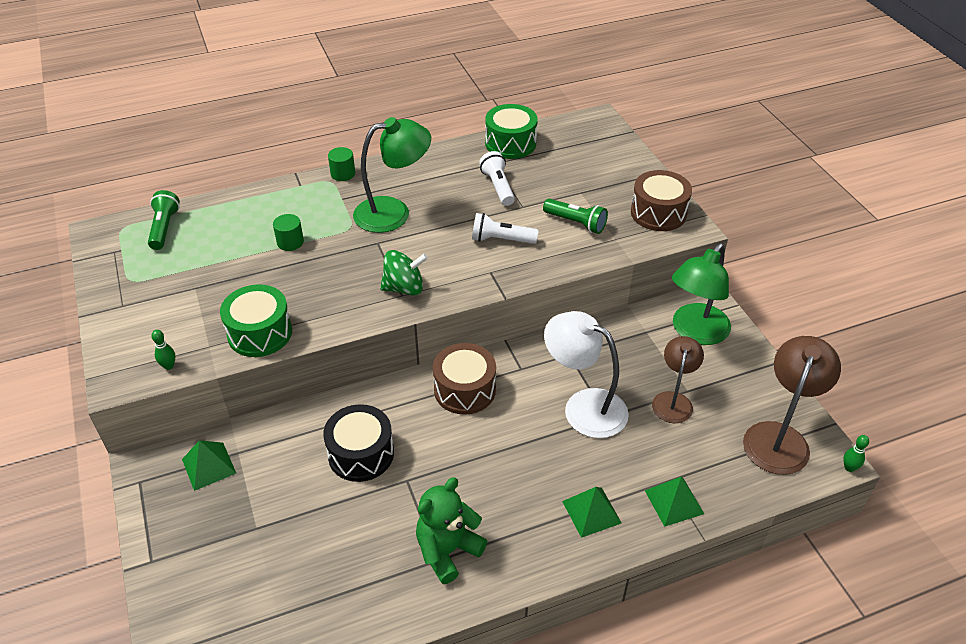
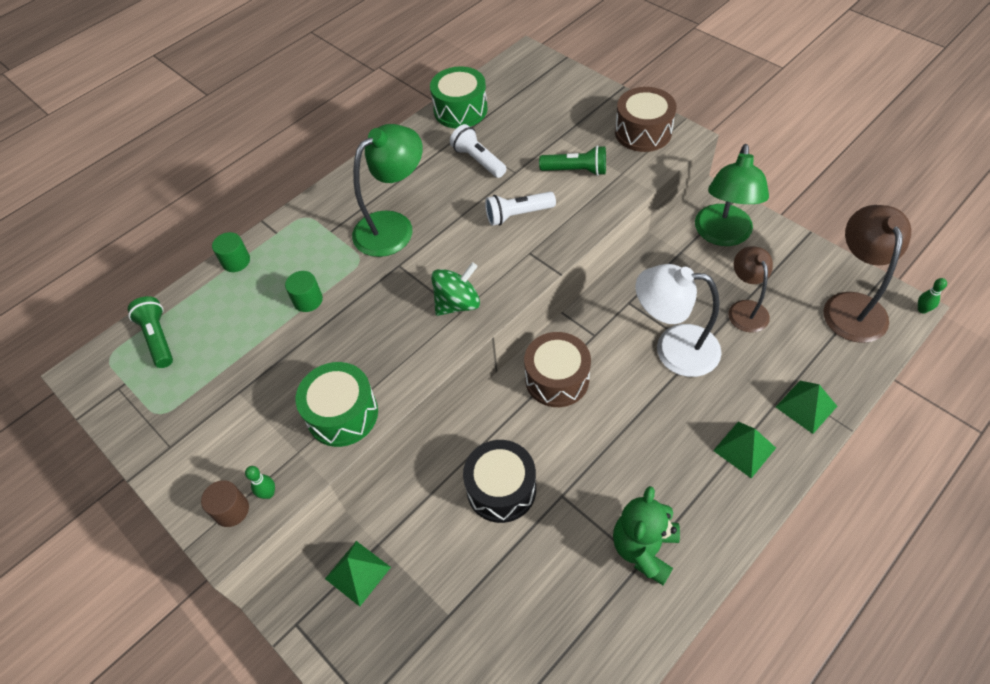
camera: 20 degrees left, 10 degrees up
(135, 366) = (231, 510): none -> brown cylinder
(343, 174) = (313, 203): green cylinder -> green cylinder (236, 261)

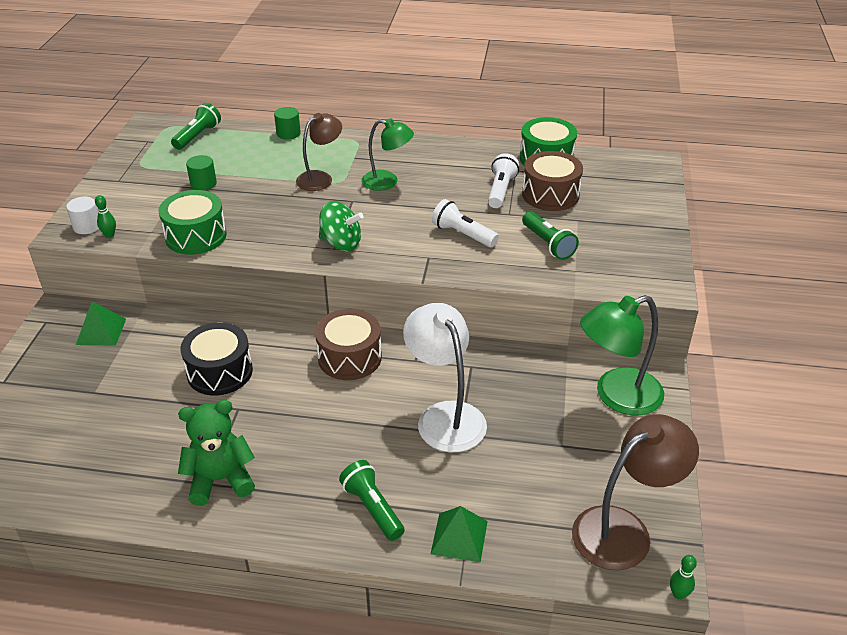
camera: 50 degrees right, 15 degrees down
(231, 510) = (87, 226): brown cylinder -> white cylinder
(308, 300) = (282, 177): green cylinder -> green cylinder (203, 183)
(393, 226) = (387, 182): green lamp -> green lamp, size x0.65
(643, 132) = (641, 263): brown drum -> brown drum (550, 194)
(744, 449) = (372, 508): green pyramid -> green flashlight
(745, 309) = (539, 447): brown lamp -> brown lamp (320, 178)

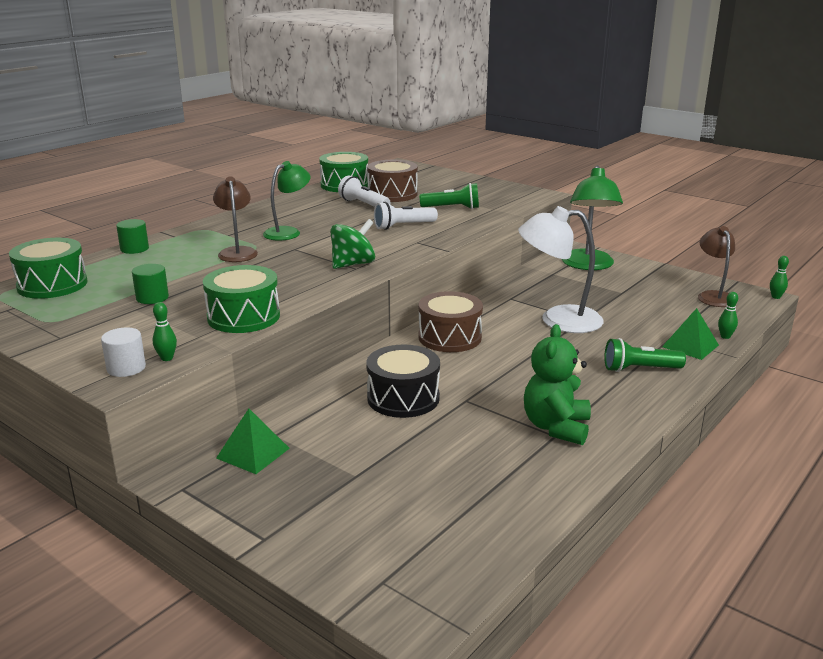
camera: 60 degrees left, 15 degrees down
(198, 136) = (52, 285): green flashlight -> green drum
(508, 563) = (725, 336): none -> green bowling pin
(624, 529) = (713, 296): brown lamp -> brown lamp, size x0.65

